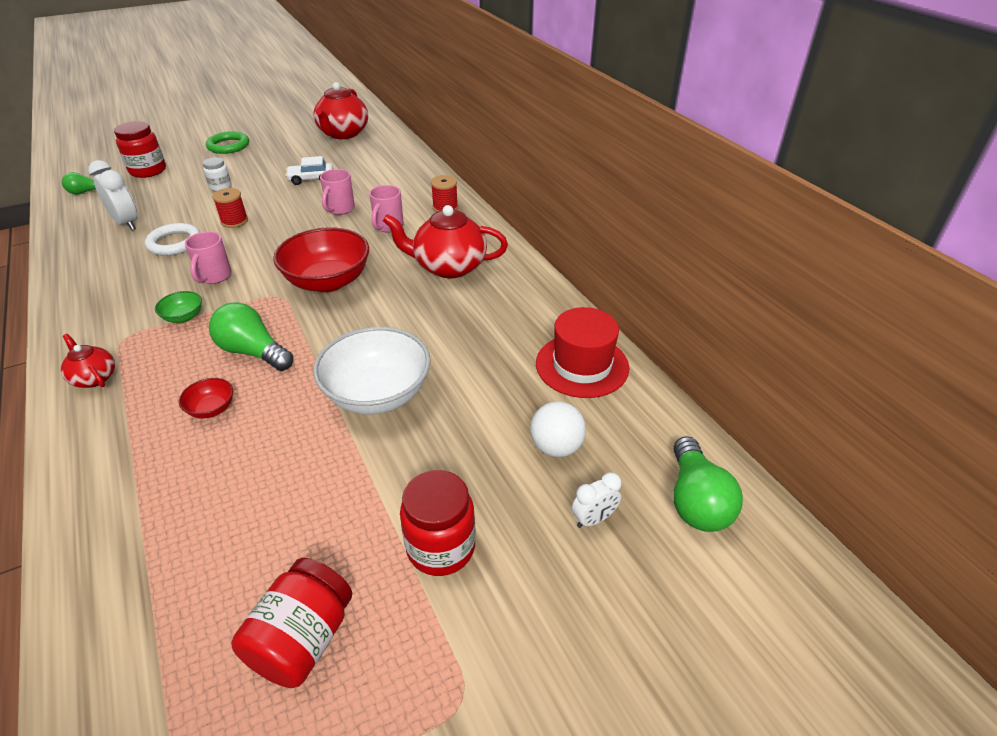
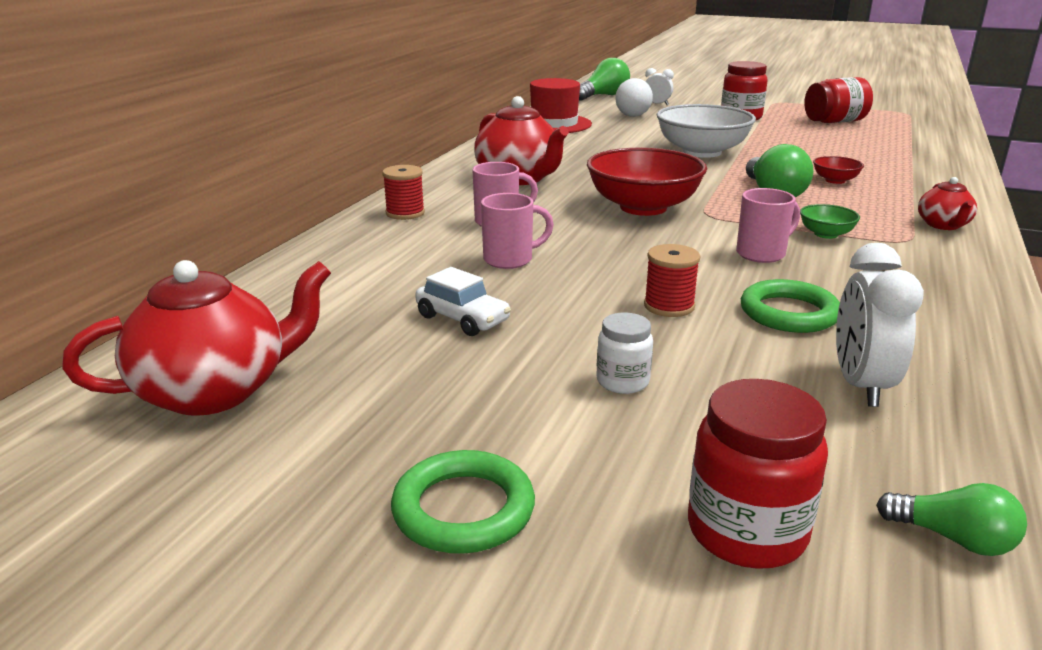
camera: 130 degrees left, 15 degrees down
(174, 243) = (789, 313): white ring -> green ring

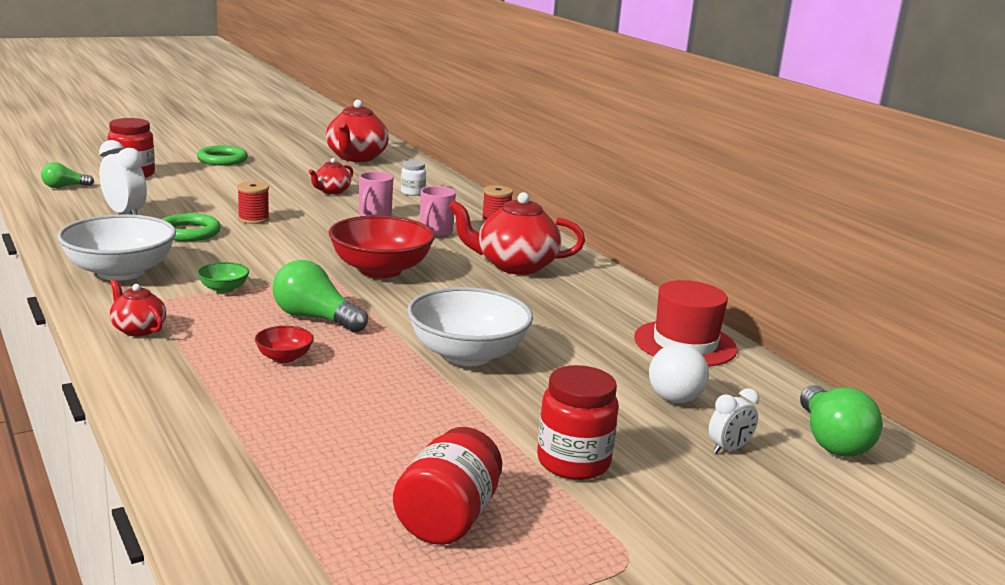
camera: 125 degrees right, 5 degrees down
(463, 319) = (331, 191): white car -> red teapot
(622, 381) = (226, 191): white jar -> white jar (412, 192)
(762, 254) = (247, 260): pink mug -> none
(929, 283) = (120, 272): none -> white bowl

